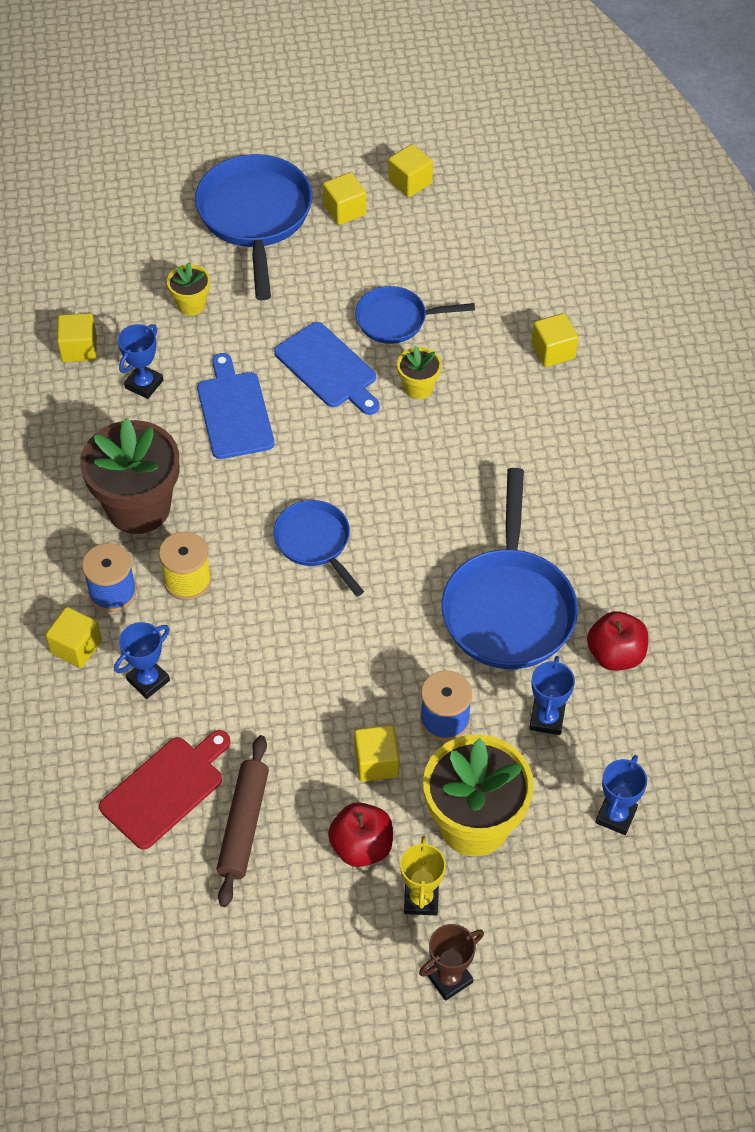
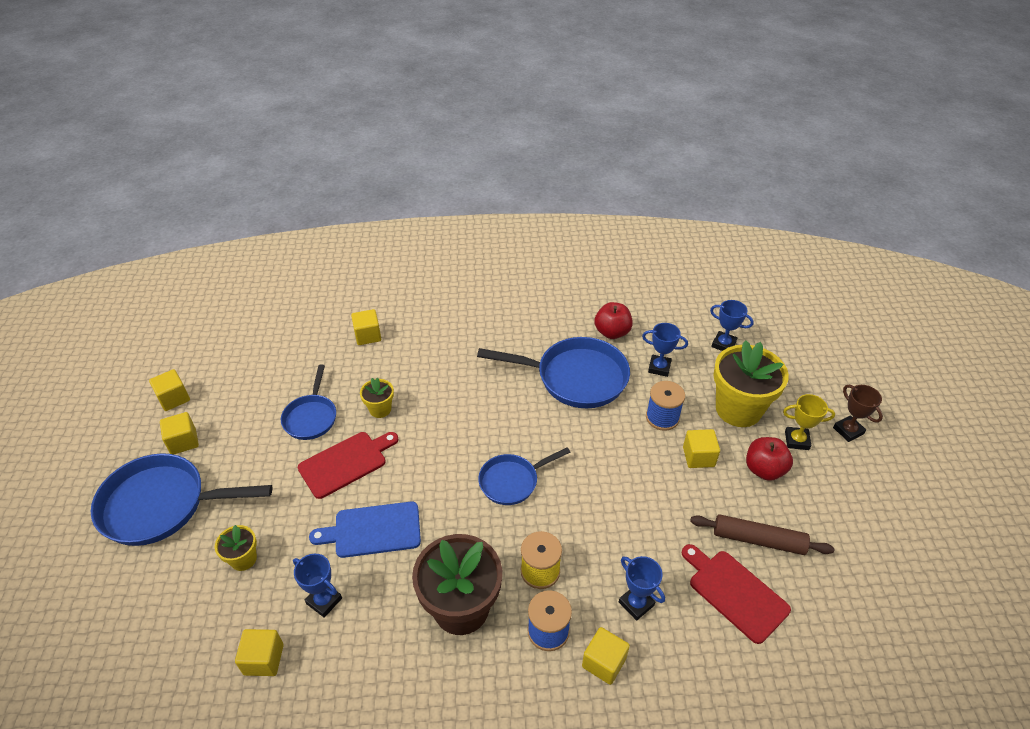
camera: 85 degrees left, 10 degrees down
(328, 368) = (346, 463): blue cutting board -> red cutting board

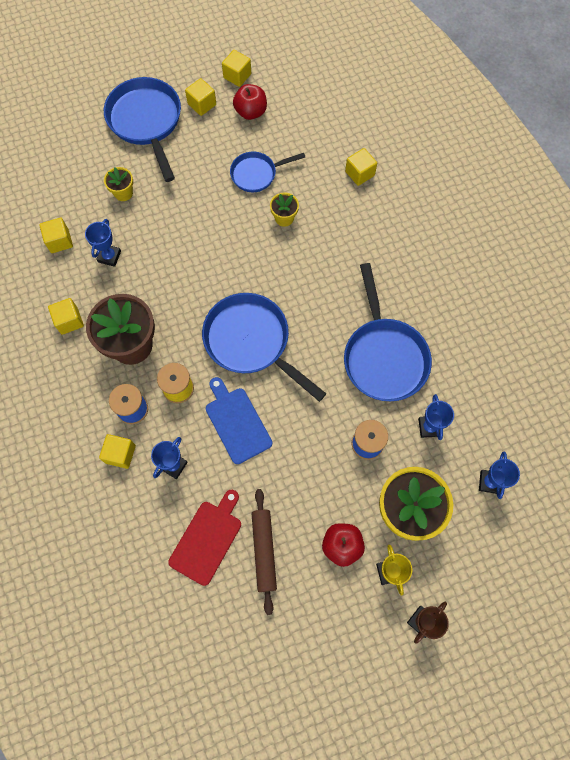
camera: 70 degrees right, 25 degrees up
(346, 463) = (224, 218): red cutting board -> none
(373, 530) = (173, 262): blue cutting board -> blue cutting board (237, 422)
(512, 481) = (251, 342): blue pan -> blue pan, size x1.73
(612, 332) = (457, 372): red apple -> red apple (251, 112)
(698, 457) = (334, 485): yellow cube -> yellow cube (69, 321)

